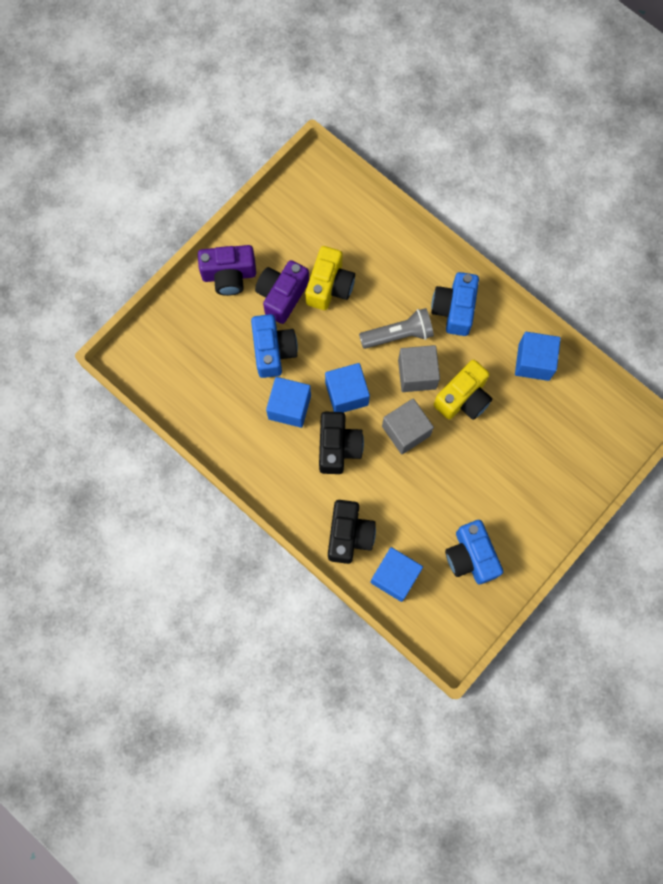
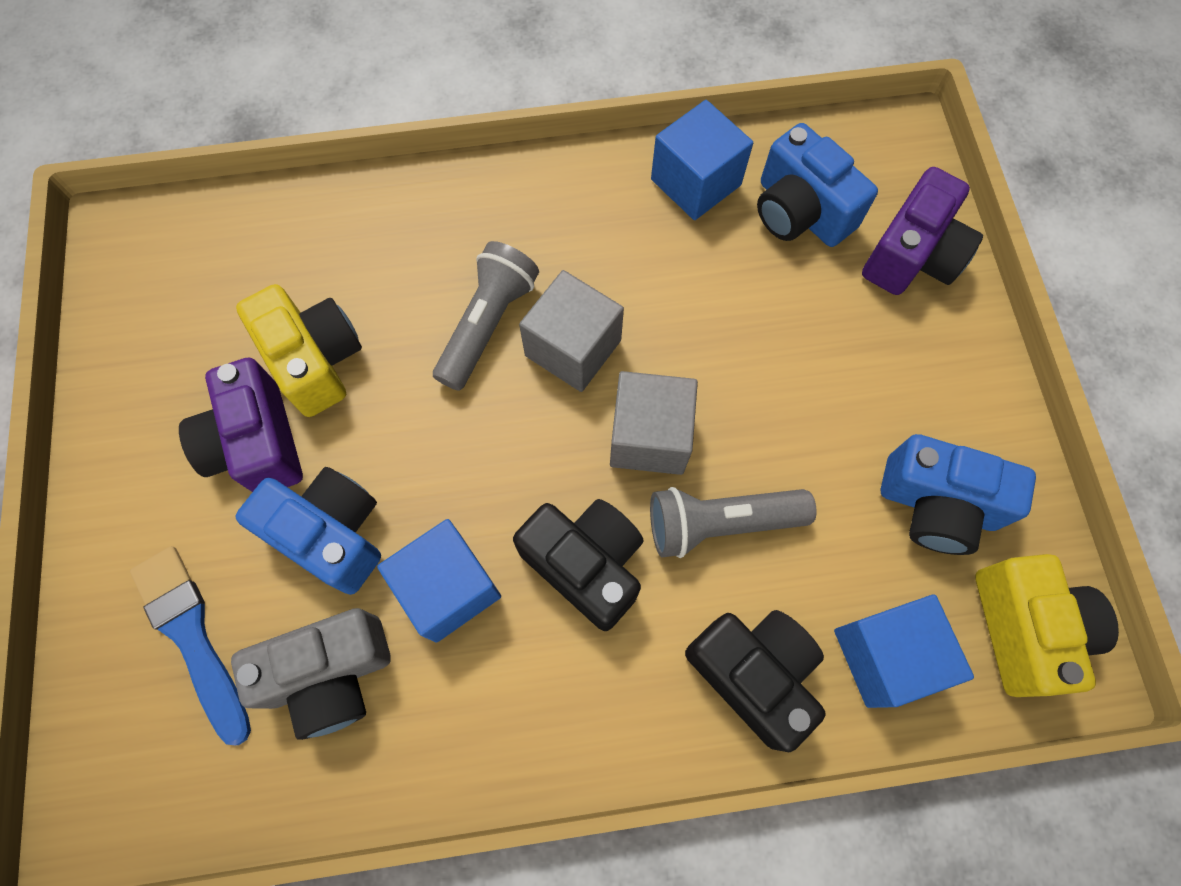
camera: 50 degrees left, 5 degrees down
(202, 337) = (192, 636): none -> blue brush
(228, 394) = (330, 674): none -> grey camera
(229, 275) = (138, 499): purple camera -> purple camera (912, 255)
(346, 394) = (509, 477): blue cube -> none
(394, 482) = (720, 523): none -> grey flashlight
(454, 309) = (522, 220): blue camera -> blue camera (800, 211)
(463, 398) = (669, 314): yellow camera -> yellow camera (1024, 628)

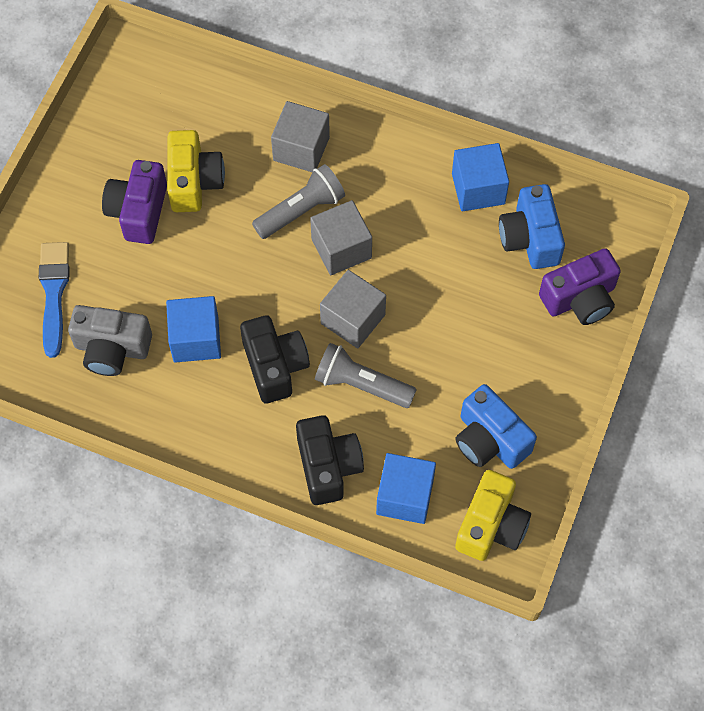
camera: 30 degrees right, 5 degrees down
(331, 534) = (151, 279): blue camera -> none
(437, 243) = (301, 149): none -> grey cube

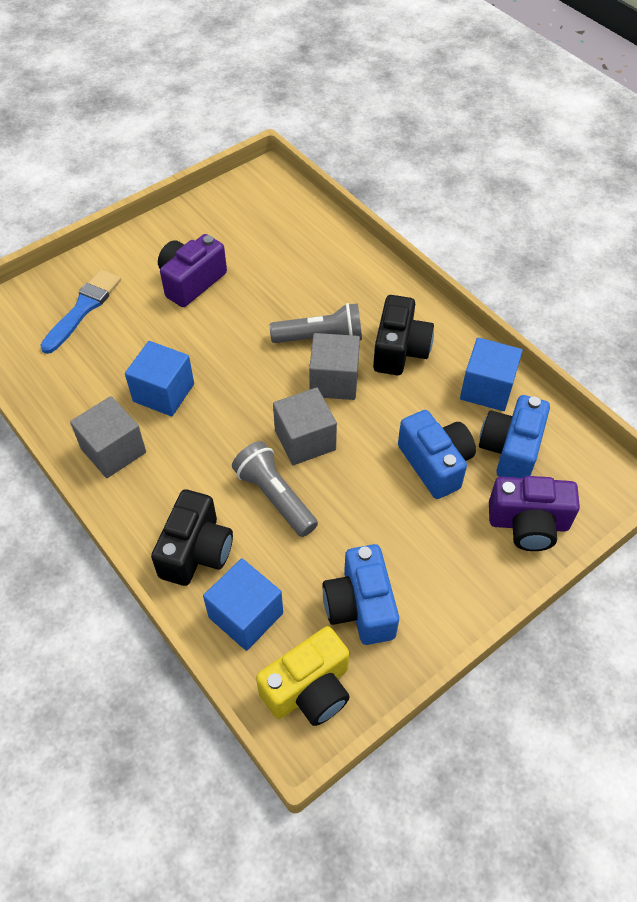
camera: 30 degrees right, 10 degrees down
(112, 349) = (93, 368): grey camera -> none
(194, 182) = (250, 280): yellow camera -> none
(275, 366) = (212, 445): black camera -> black camera (400, 350)
(301, 149) = (353, 294): grey cube -> grey cube (113, 450)
(476, 284) = (435, 464): none -> blue camera

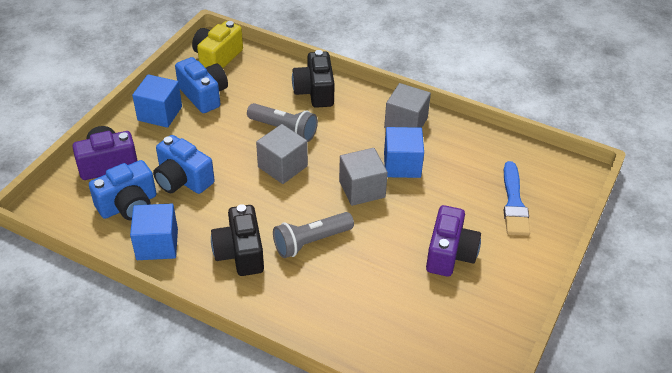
camera: 155 degrees right, 10 degrees down
(246, 615) = (268, 74): blue cube -> blue cube (160, 113)
(334, 381) = (282, 212): grey cube -> grey cube (362, 189)
(510, 450) = (128, 205): blue camera -> blue camera turned 60 degrees clockwise

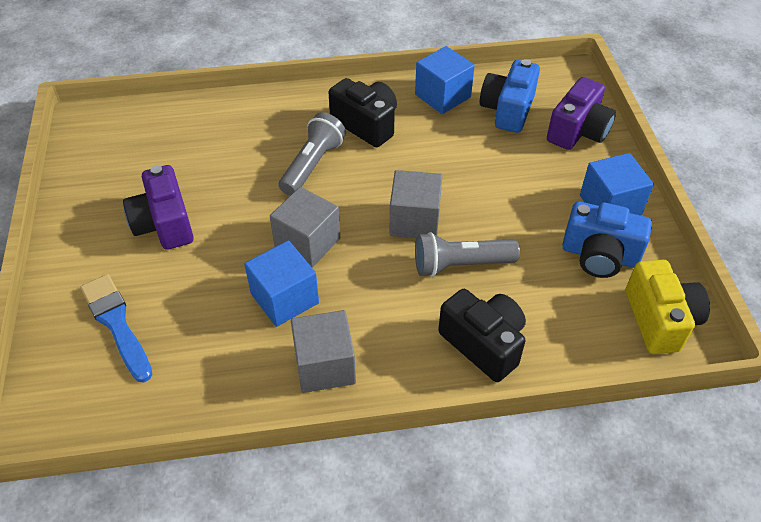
camera: 145 degrees right, 5 degrees up
(182, 180) = (493, 154): blue camera -> none

